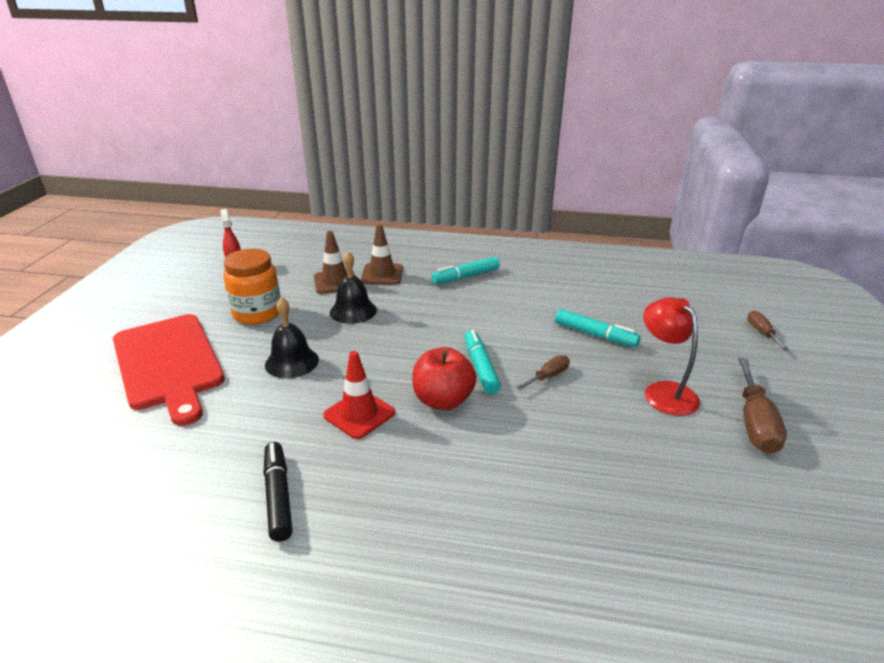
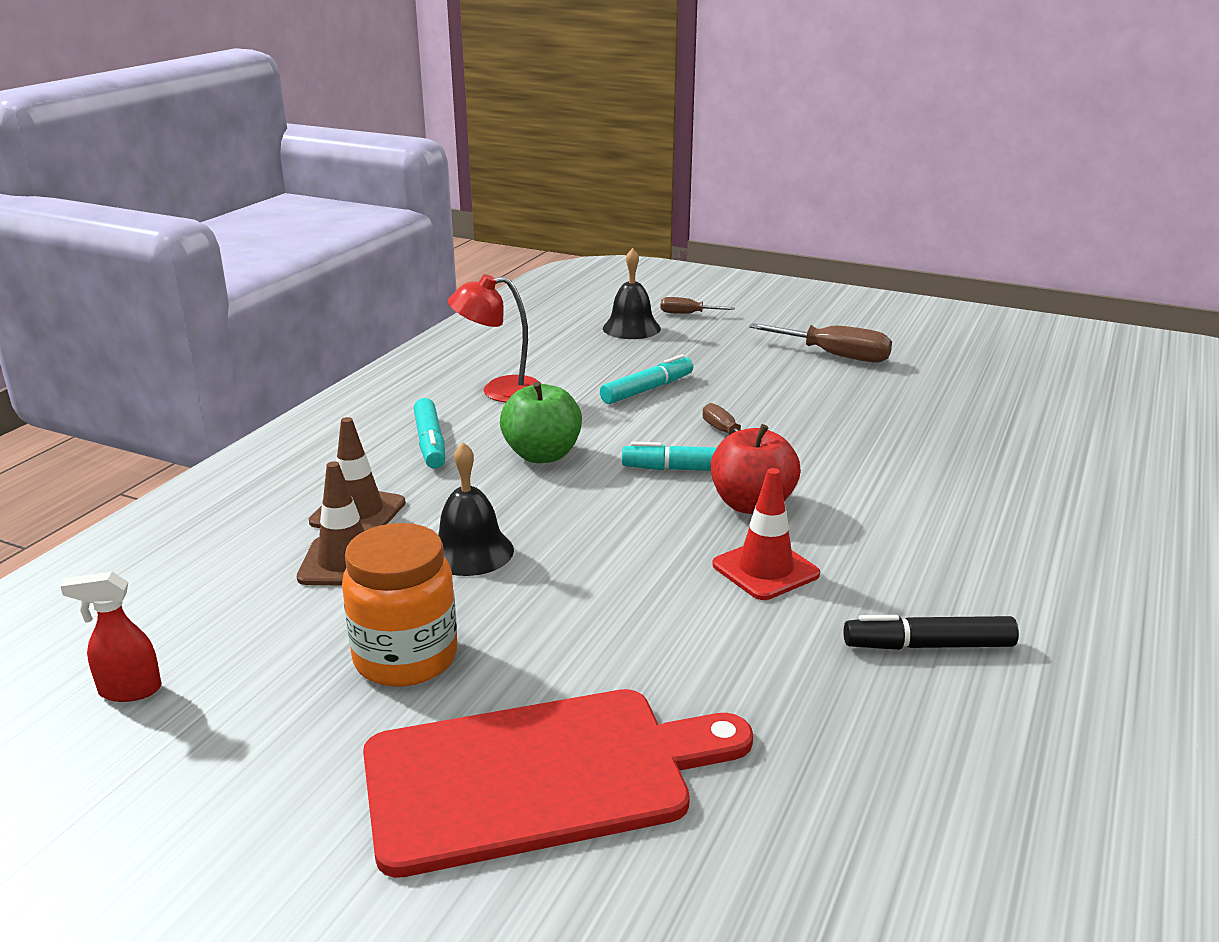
camera: 75 degrees left, 5 degrees down
(292, 362) = (604, 623): black bell -> black bell (631, 328)
(471, 312) = (542, 455): none -> green apple
(664, 391) = (774, 380): red lamp -> red lamp (499, 391)

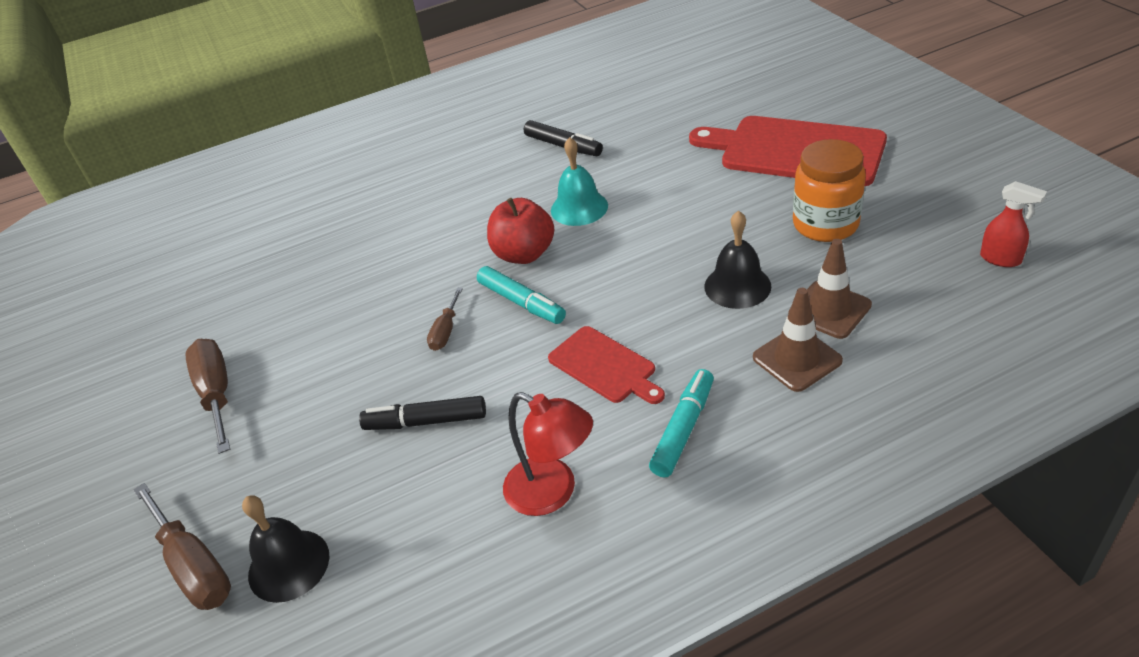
camera: 135 degrees left, 15 degrees up
(542, 455) = (605, 366): green apple -> red cutting board
(647, 389) = (426, 421): turquoise marker -> black marker
(687, 314) = (194, 566): brown screwdriver -> brown screwdriver, size x1.78
(765, 570) = (579, 208): red traffic cone -> turquoise bell

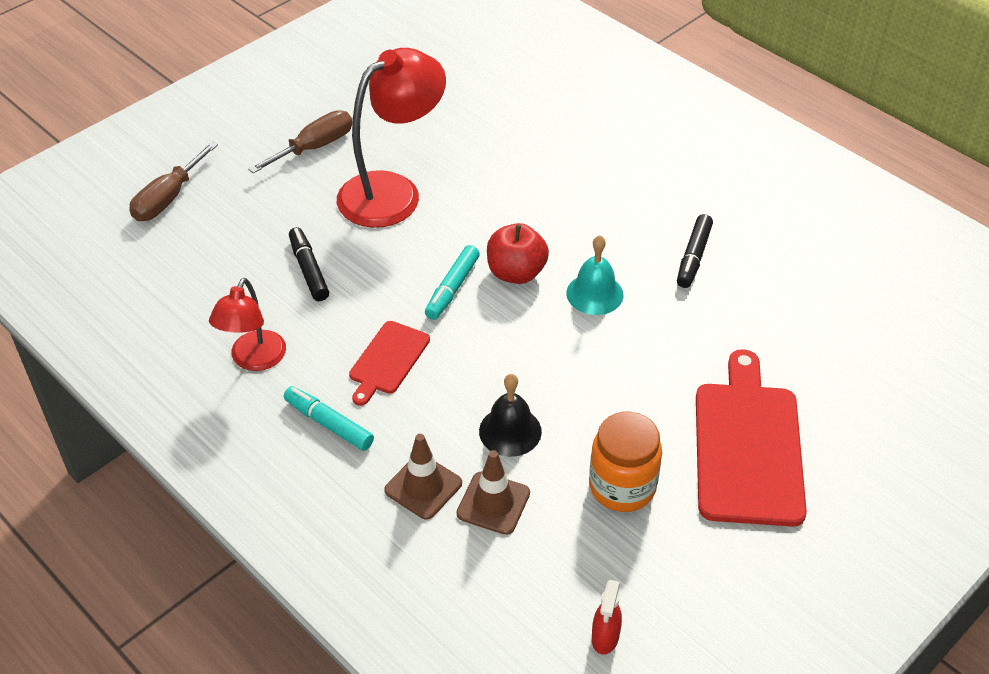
camera: 65 degrees right, 5 degrees up
(288, 565) = (175, 242): black bell -> none
(344, 332) = (393, 191): none -> red lamp
(445, 331) = (407, 251): brown screwdriver -> none
(683, 429) = (329, 424): turquoise marker -> turquoise marker turned 150 degrees counterclockwise

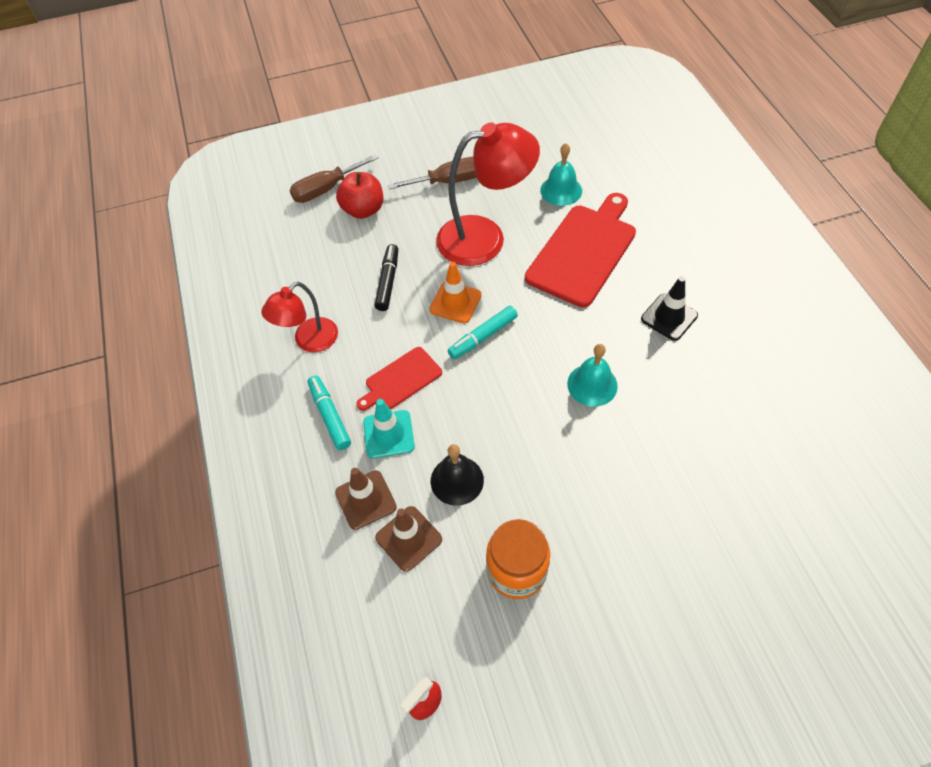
camera: 30 degrees right, 10 degrees up
(400, 265) = (455, 302): none -> orange traffic cone
(408, 417) = (388, 434): none -> turquoise traffic cone
(448, 120) = (561, 190): none -> turquoise bell
(516, 273) = (539, 342): red apple -> red apple (363, 210)
(634, 206) = (669, 317): none -> black traffic cone
(693, 257) = (694, 383): black marker -> none
(748, 446) = (643, 582): red cutting board -> red cutting board (583, 251)

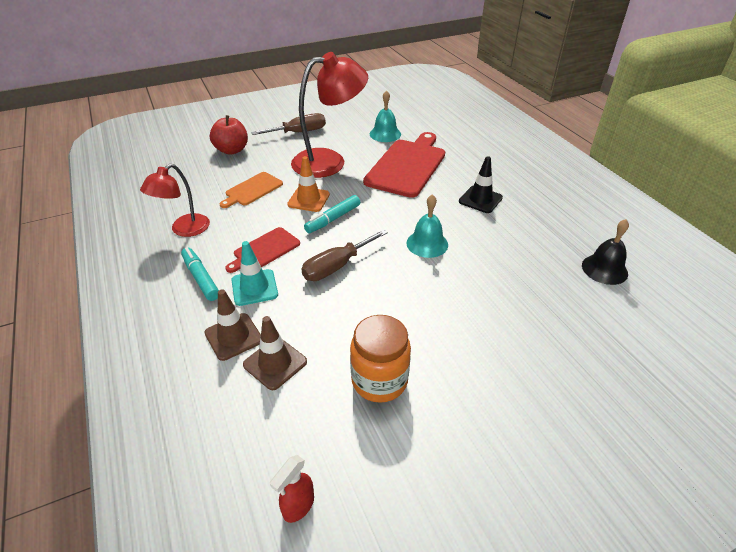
camera: 10 degrees left, 15 degrees down
(326, 189) = (202, 140): brown screwdriver -> brown screwdriver (336, 266)
(388, 281) = (252, 190): black marker -> orange cutting board
(457, 480) = (318, 316): black bell -> black bell (604, 269)

